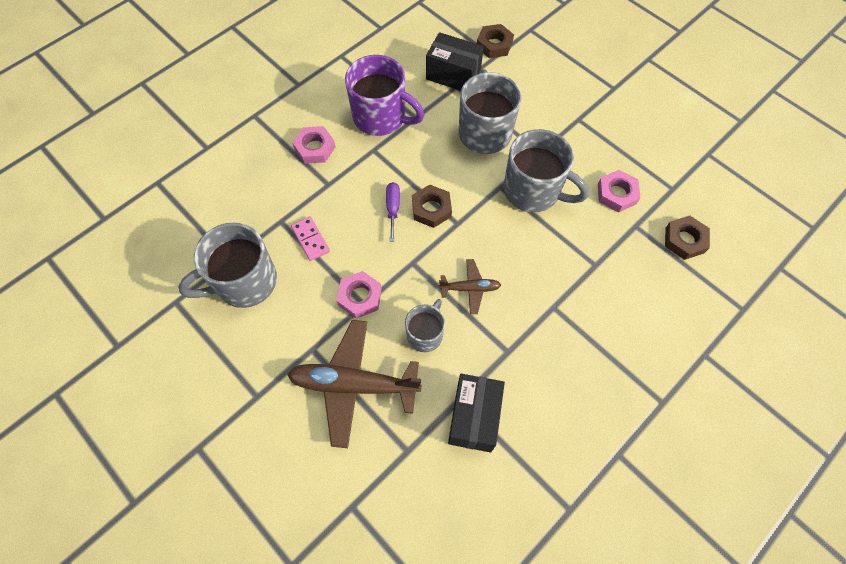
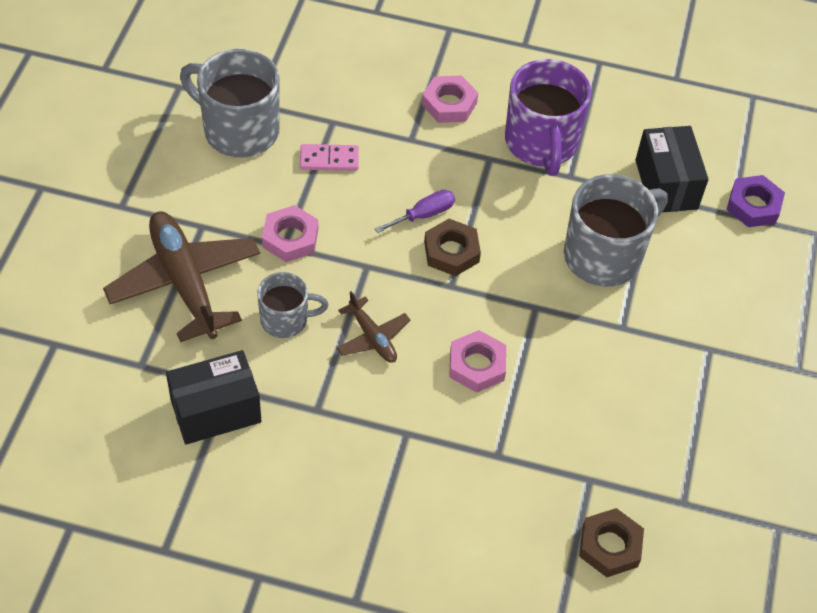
camera: 55 degrees right, 10 degrees down
(310, 239) = (329, 159): pink domino -> pink domino turned 60 degrees clockwise
(494, 45) = (753, 205): brown nut -> purple nut
(533, 191) = (556, 345): grey mug -> none
(617, 194) = (623, 439): pink nut -> pink nut (477, 365)

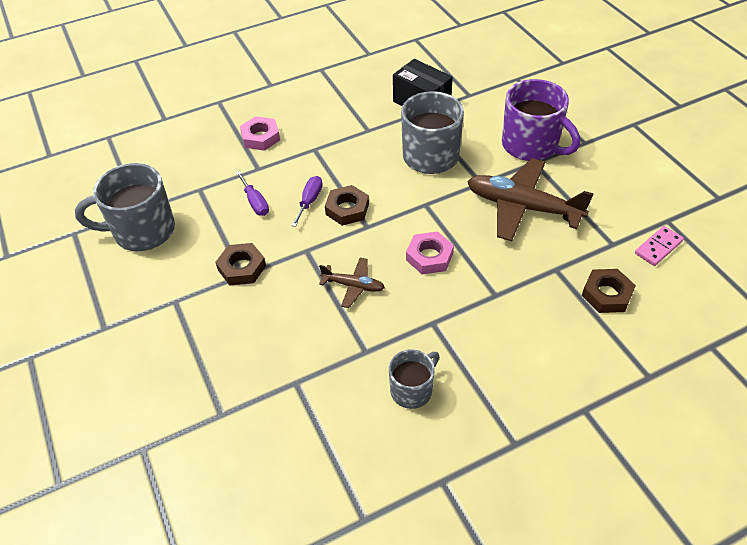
camera: 35 degrees left, 5 degrees down
(185, 282) = (198, 341): brown plane -> brown plane (522, 207)
(216, 411) = (303, 402): black box -> none
(286, 320) = (289, 315): grey mug -> grey mug (412, 390)
(290, 238) = (242, 268): pink nut -> brown nut
(329, 159) = (219, 210): pink domino -> pink domino (658, 247)
(370, 176) = (255, 202): none -> purple screwdriver
(541, 143) = (335, 124): purple mug -> purple mug (531, 145)
(753, 205) = (474, 85): purple nut -> none

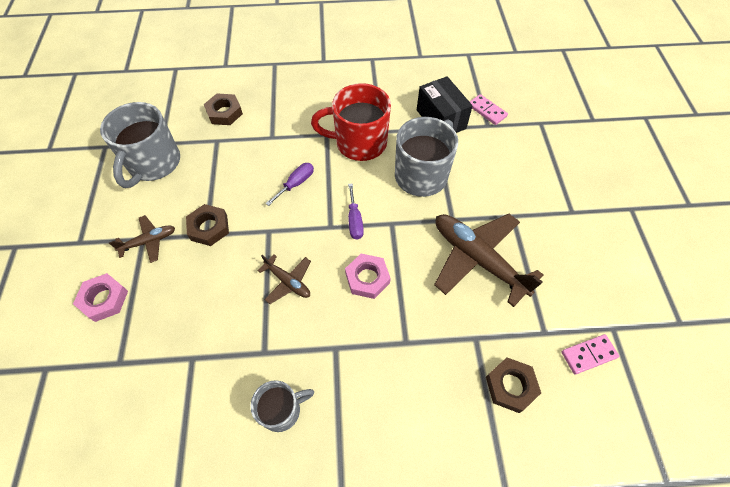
camera: 20 degrees right, 10 degrees up
(142, 231) = (153, 164): grey mug -> grey mug turned 90 degrees counterclockwise
(184, 301) = (149, 241): none -> brown plane
(255, 202) = (252, 169): purple screwdriver -> purple screwdriver (354, 220)
(260, 137) = (289, 108): pink nut -> pink nut (104, 299)
(347, 209) = (322, 203): brown nut -> brown nut (224, 112)
(352, 146) = (359, 143): none -> red mug
(462, 83) = (487, 111): none -> pink domino
(531, 145) = (518, 197): purple mug -> none

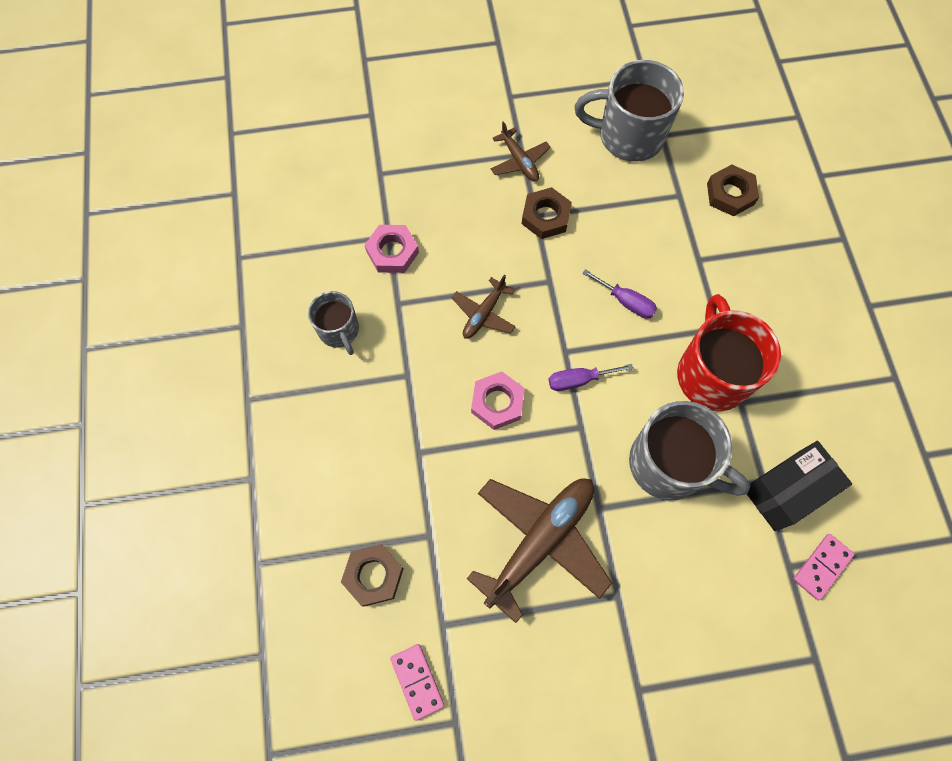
camera: 85 degrees right, 10 degrees up
(104, 299) = (446, 140): pink nut -> pink nut (392, 252)

